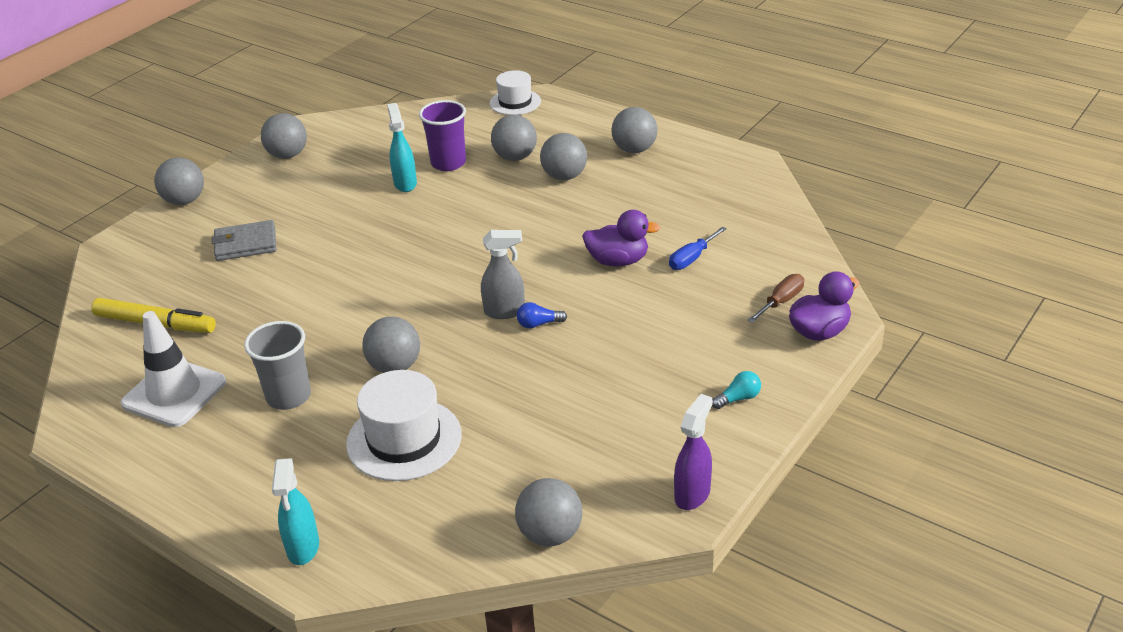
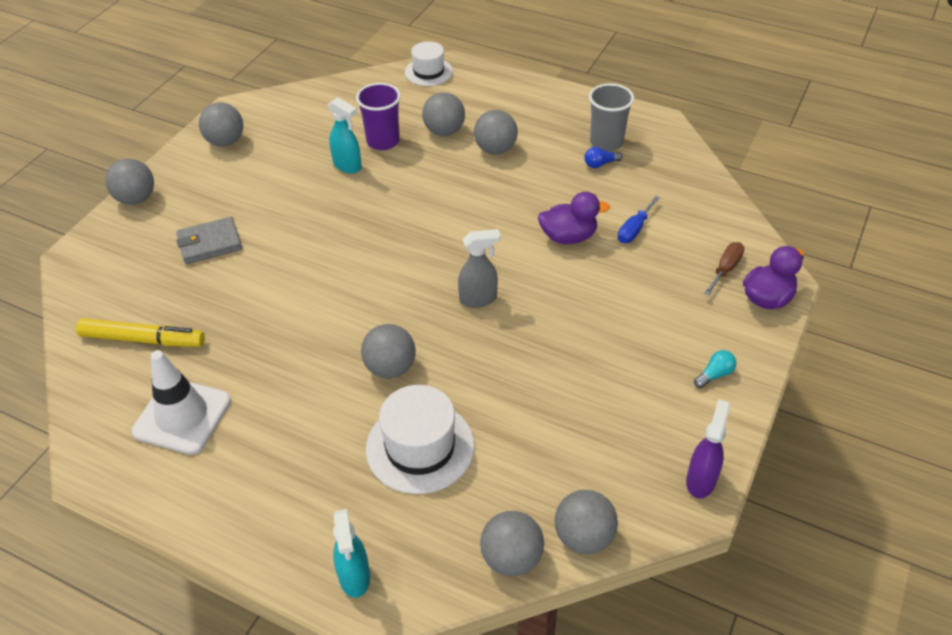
camera: 10 degrees left, 10 degrees up
(288, 396) = (296, 410): grey cup -> grey cup (606, 142)
(405, 183) = (347, 166): turquoise spray bottle -> turquoise spray bottle turned 150 degrees clockwise
(538, 324) = (513, 310): blue light bulb -> blue light bulb (600, 164)
(634, 150) = (552, 117): grey ball -> grey ball (511, 558)

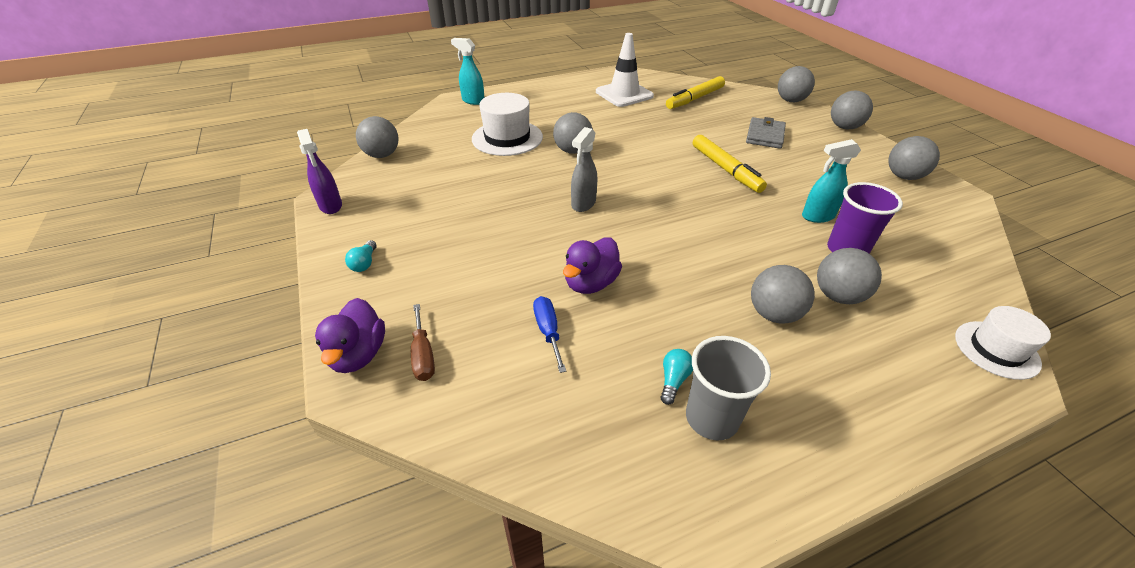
camera: 130 degrees right, 5 degrees down
(316, 241) = (725, 169): none -> yellow marker
(511, 558) = (411, 134): grey ball -> grey ball (790, 100)
(600, 164) = (673, 380): blue light bulb -> turquoise light bulb

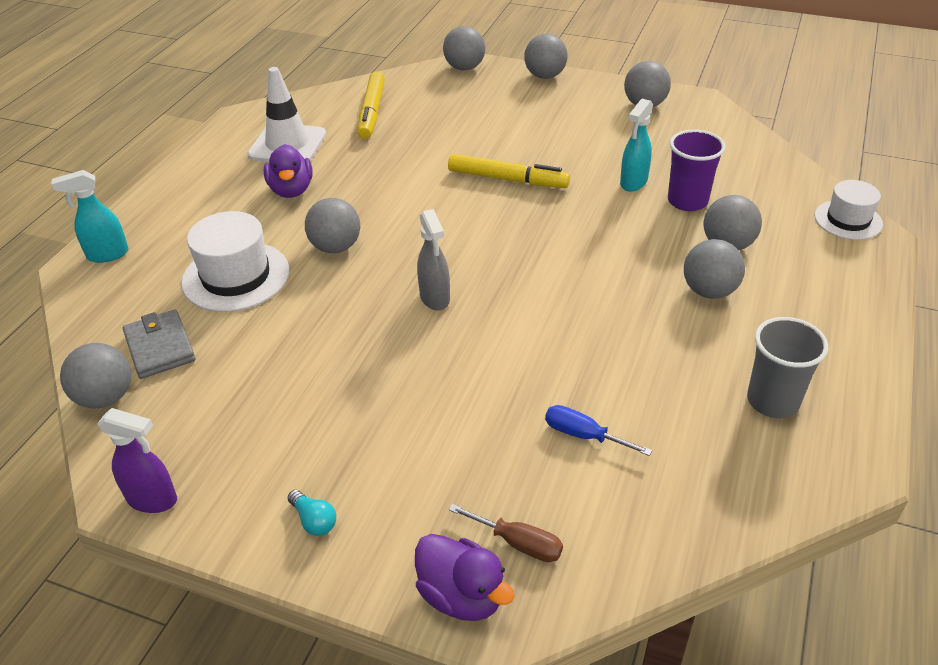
camera: 45 degrees left, 0 degrees up
(591, 283) = (554, 368): purple duck -> purple duck (291, 190)
(673, 380) = (717, 395): turquoise light bulb -> none
(765, 136) = (493, 122): grey wallet -> grey wallet (160, 347)

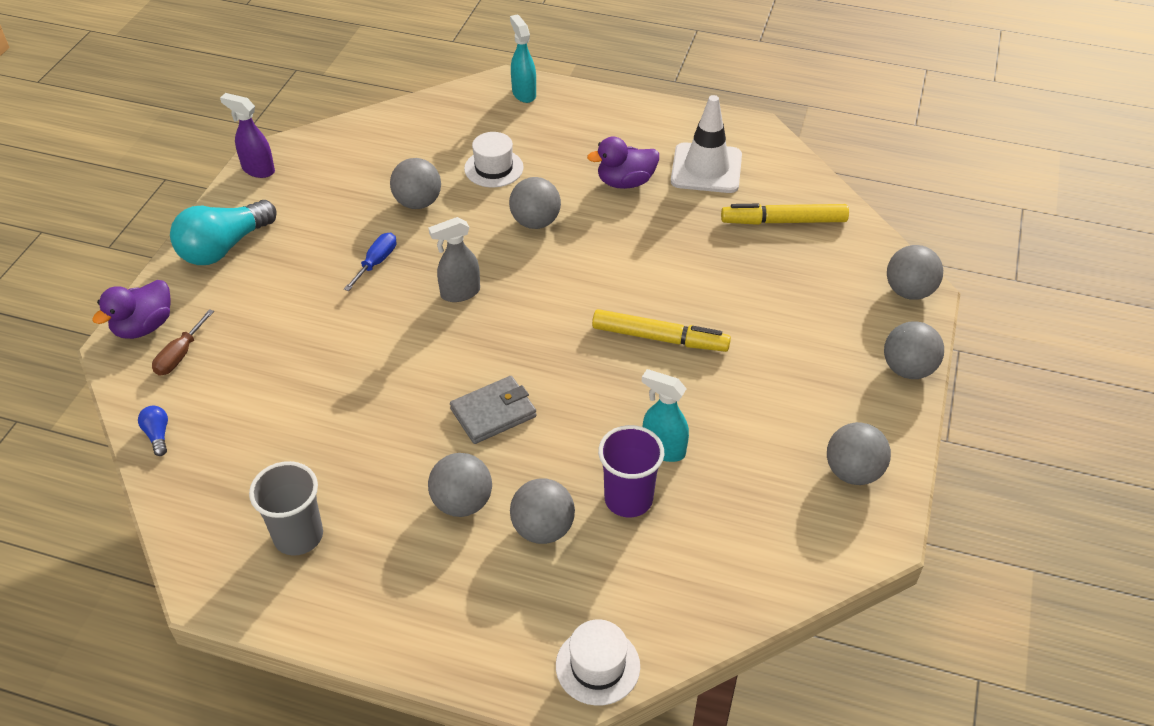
camera: 85 degrees right, 5 degrees up
(106, 397) = (357, 129): grey ball -> grey ball (418, 203)
(153, 499) = (258, 170): purple spray bottle -> purple spray bottle turned 105 degrees clockwise
(160, 347) = (408, 144): grey wallet -> grey wallet (493, 413)
(236, 276) = (494, 168): white hat -> white hat, size x0.64
(314, 520) = (224, 247): turquoise light bulb -> turquoise light bulb, size x2.36
(507, 179) = (659, 338): yellow marker -> yellow marker turned 90 degrees counterclockwise
(583, 435) = (278, 395): blue screwdriver -> blue screwdriver (376, 262)
(654, 547) = (158, 435): none -> blue light bulb

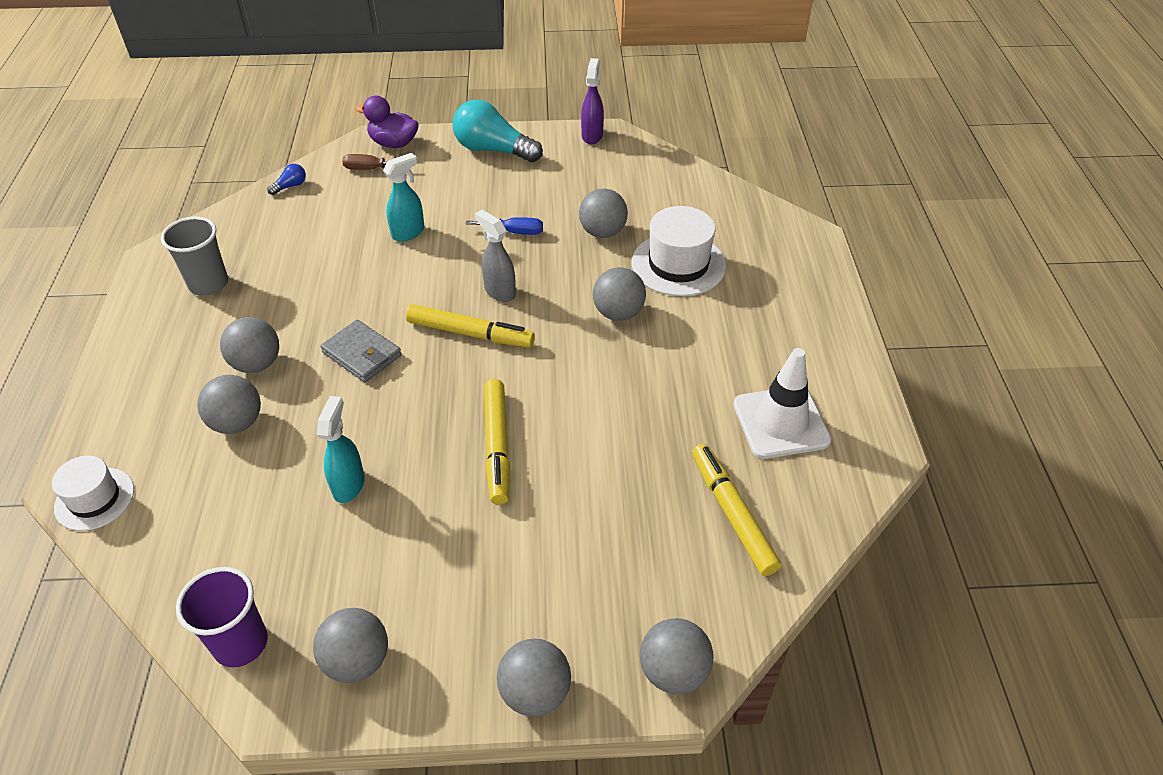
camera: 70 degrees right, 0 degrees up
(494, 168) = (678, 264): white hat -> white hat, size x1.56
(507, 326) = (470, 333): none -> yellow marker
(524, 93) = (804, 252): turquoise spray bottle -> turquoise spray bottle (408, 232)
(625, 182) = (716, 362): purple duck -> none
(628, 499) = (282, 474): purple cup -> purple cup (240, 643)

